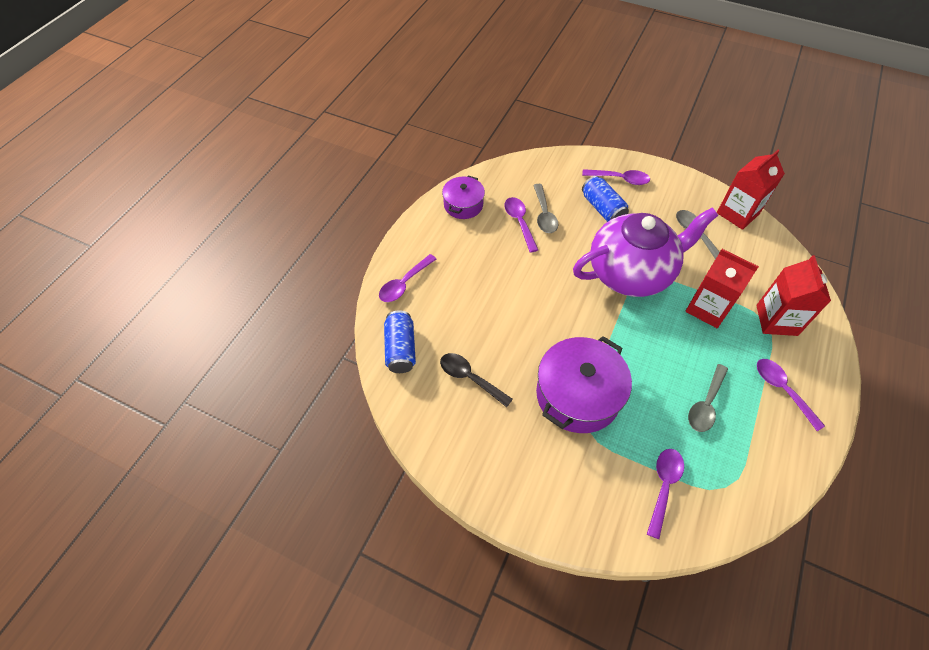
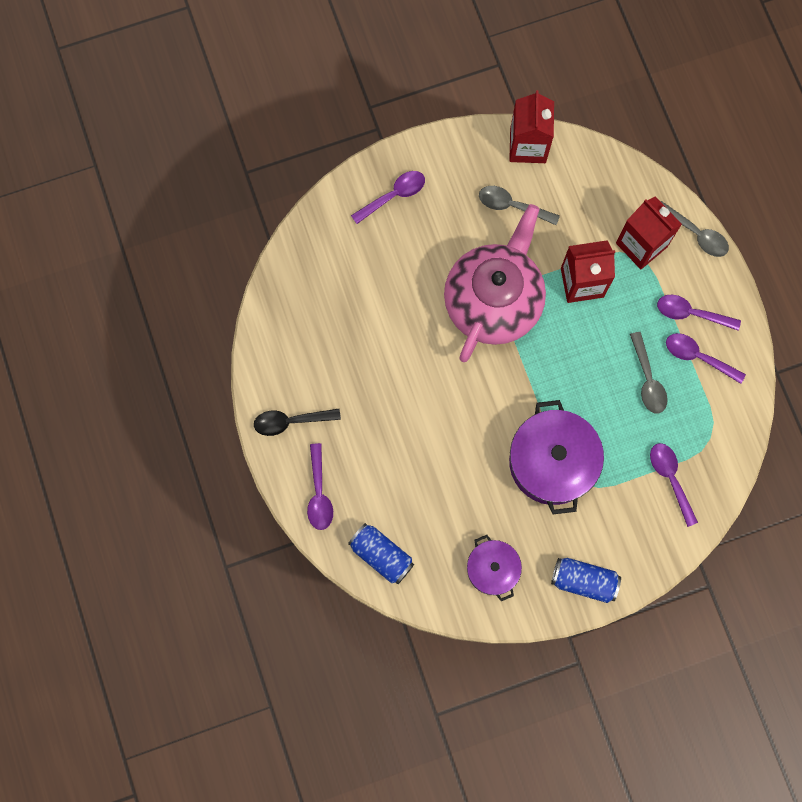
camera: 45 degrees left, 20 degrees up
(463, 205) = (282, 361): purple pot -> purple pot (492, 569)
(470, 378) = (460, 527): black spoon -> black spoon (291, 421)
(519, 222) = (352, 333): purple spoon -> purple spoon (698, 357)
(544, 214) = (364, 304): grey spoon -> grey spoon (696, 234)
(602, 208) = (409, 248): blue can -> blue can (583, 581)
(631, 273) = (493, 301): purple teapot -> pink teapot

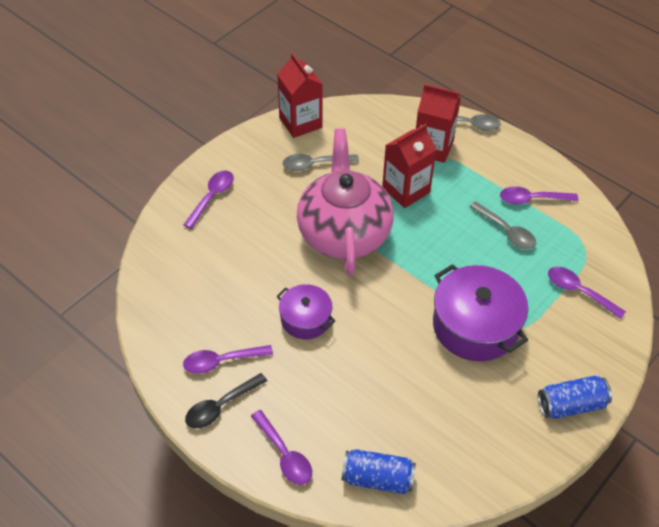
camera: 30 degrees left, 25 degrees down
(492, 569) = (486, 437): purple pot -> purple pot (305, 319)
(691, 313) = (504, 174): purple spoon -> purple spoon (221, 361)

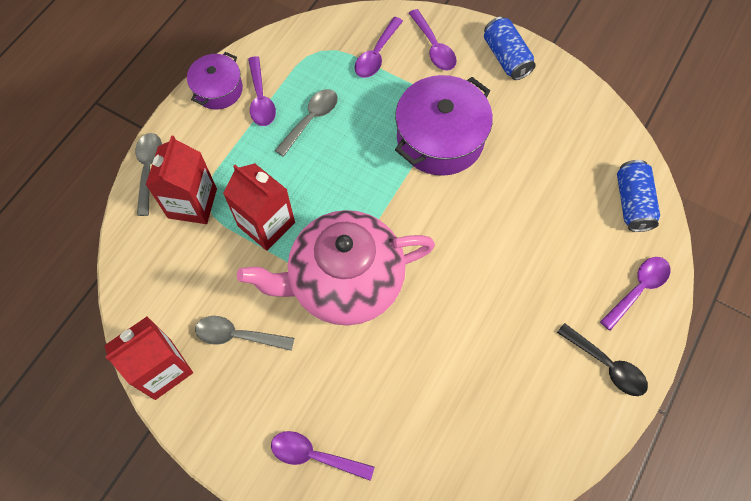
camera: 100 degrees left, 15 degrees up
(221, 361) = (553, 378): purple spoon -> purple spoon (433, 47)
(305, 319) = (474, 301): purple pot -> purple pot (218, 89)
(315, 164) = (238, 335): grey spoon -> grey spoon turned 120 degrees clockwise

